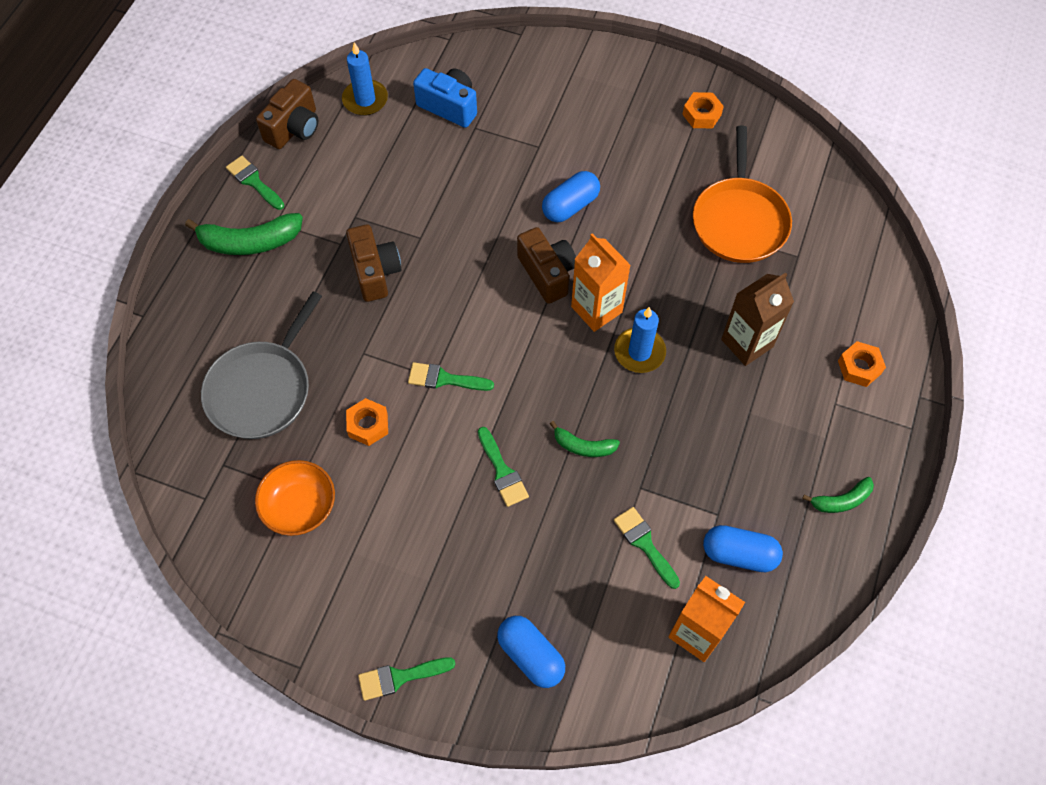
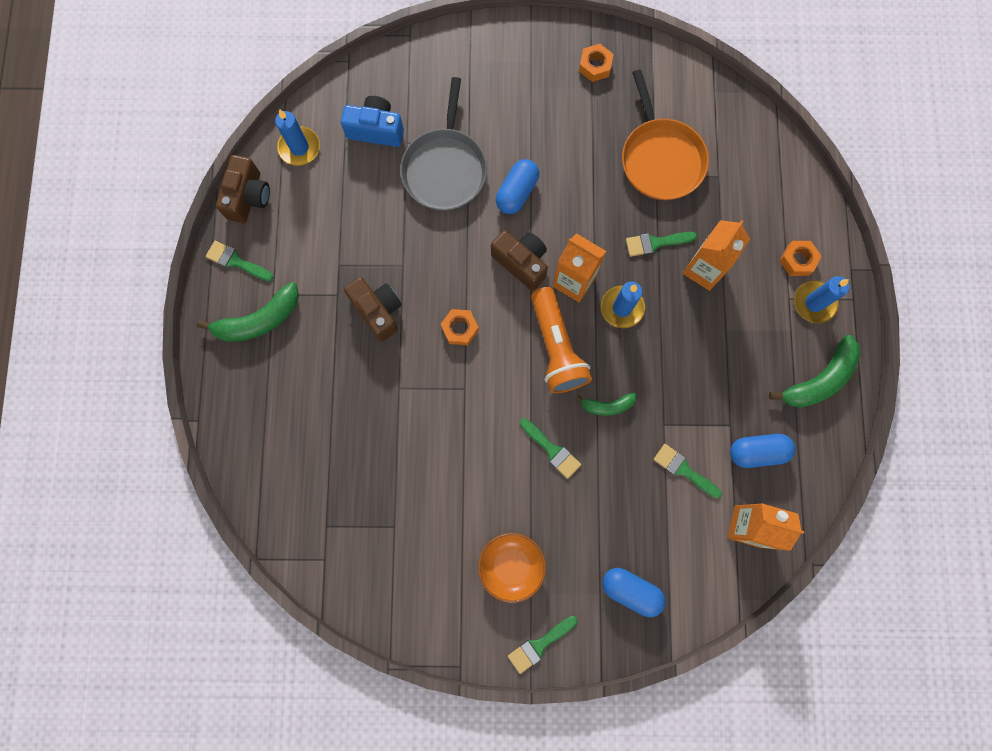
camera: 20 degrees left, 15 degrees up
(262, 389) = (329, 450): grey pan -> grey pan (445, 169)
(300, 506) = (404, 538): orange bowl -> orange bowl (511, 566)
(368, 425) = (429, 449): orange nut -> orange nut (460, 328)
(444, 379) = (474, 387): green brush -> green brush (655, 243)
(550, 368) = (556, 348): none -> orange flashlight
(747, 343) = (704, 270): brown carton -> orange carton
(841, 500) = (819, 380): green banana -> green banana, size x1.75
(863, 417) = (814, 303): none -> blue candle

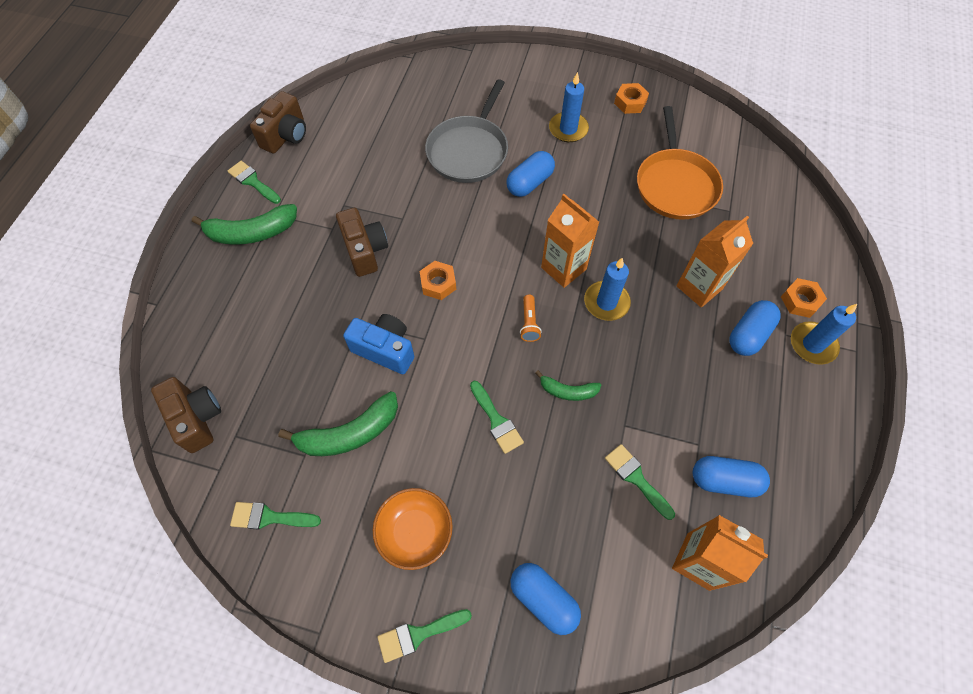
camera: 15 degrees right, 15 degrees down
(299, 147) = (345, 109): blue candle -> blue candle (568, 129)
(376, 130) = (417, 110): blue camera -> blue camera (385, 350)
(521, 263) = (516, 241): brown camera -> brown camera (197, 418)
(556, 348) = (529, 323): orange flashlight -> orange flashlight, size x0.44
(655, 243) = (654, 253): green brush -> green brush (269, 517)
(756, 307) = (748, 334): none -> blue capsule
(819, 380) = (807, 422): green banana -> green banana (349, 433)

